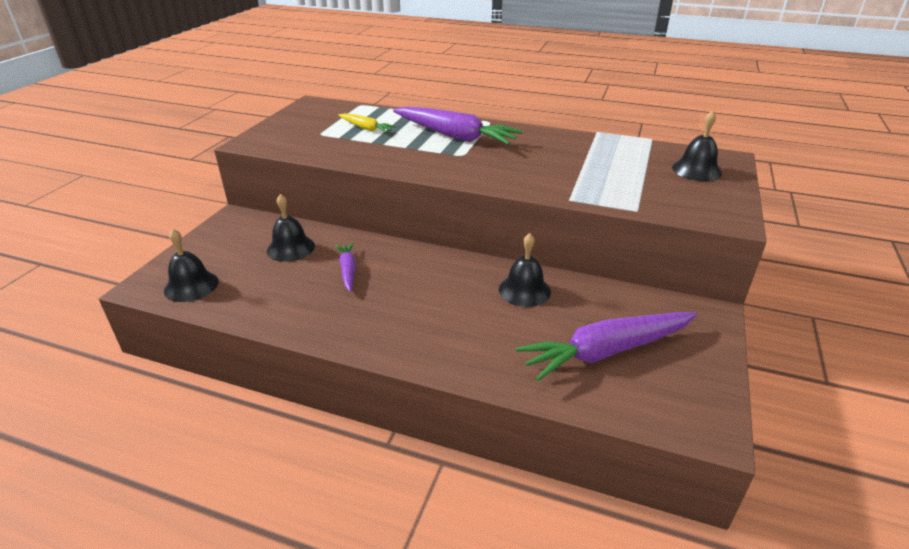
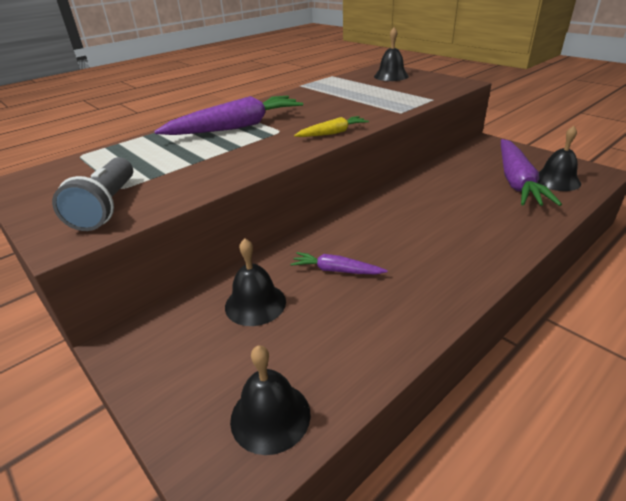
camera: 60 degrees left, 0 degrees up
(292, 139) = (107, 207): none -> grey flashlight
(366, 128) = (151, 161): yellow carrot -> yellow carrot (332, 133)
(524, 290) = (429, 191): black bell -> black bell (556, 180)

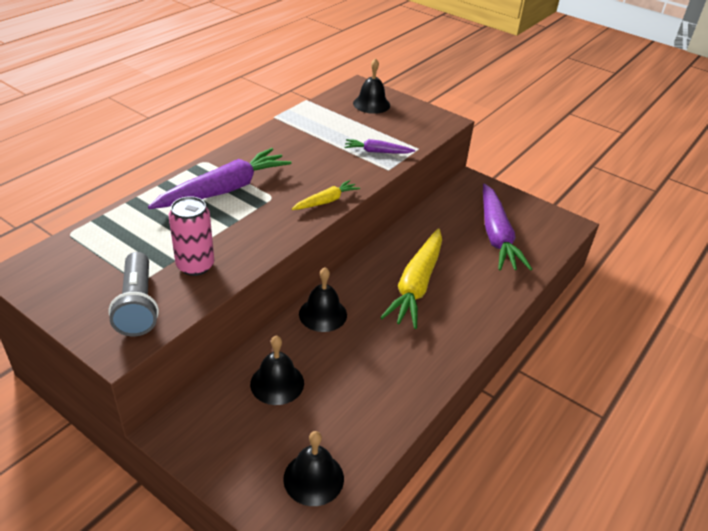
camera: 15 degrees left, 5 degrees up
(182, 177) = (195, 265): none -> pink can
(336, 270) = (342, 345): purple carrot -> purple carrot (377, 152)
(426, 220) = (416, 285): none -> yellow carrot
(556, 180) = (531, 234): black bell -> black bell (323, 314)

